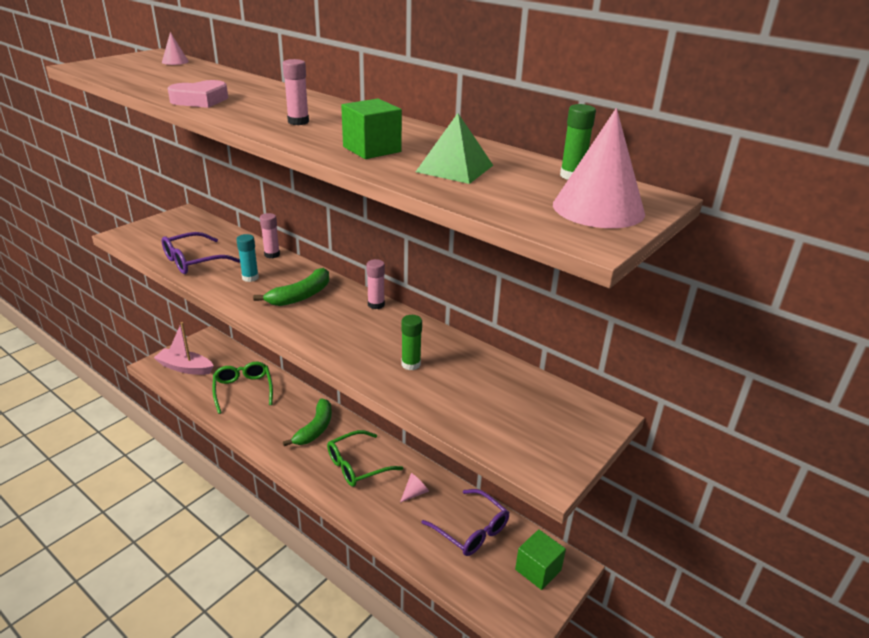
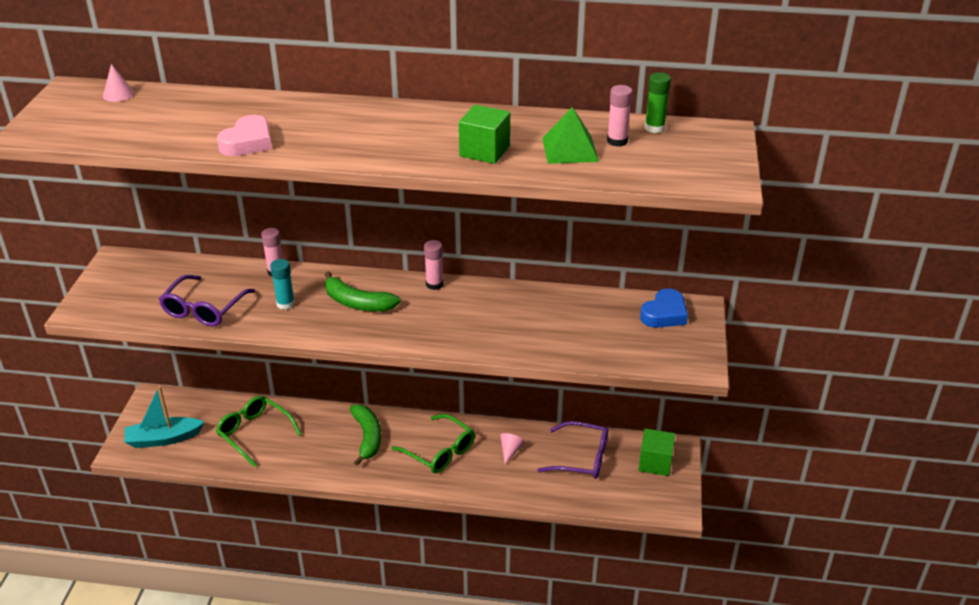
camera: 30 degrees left, 5 degrees up
(185, 368) = (163, 439): pink boat -> turquoise boat
(298, 122) = (379, 139): pink glue stick -> pink glue stick (617, 141)
(301, 296) = (357, 303): green banana -> green banana turned 105 degrees clockwise
(357, 465) = (439, 451): green glasses -> green glasses turned 75 degrees counterclockwise
(411, 364) = (521, 326): green glue stick -> none
(561, 408) = (664, 314): none -> blue heart
(598, 208) = (703, 154): pink cone -> none

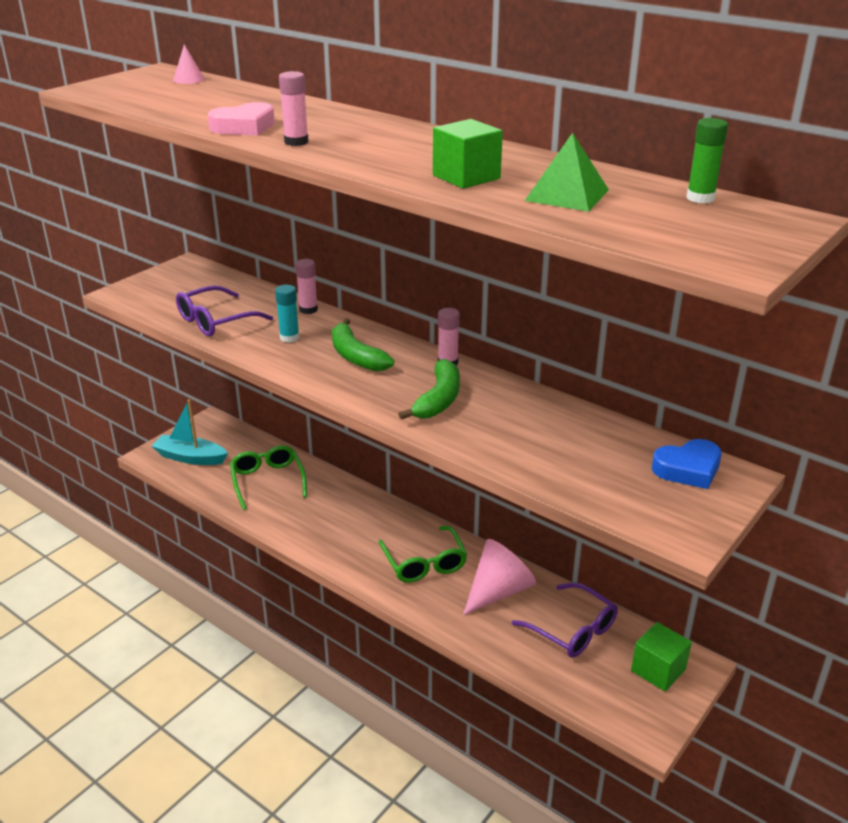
camera: 30 degrees right, 5 degrees down
(367, 437) = (365, 523): green banana -> green banana (439, 400)
(510, 451) = (498, 591): pink cone -> pink cone, size x2.12
(617, 141) = (636, 199): pink glue stick -> pink glue stick (296, 142)

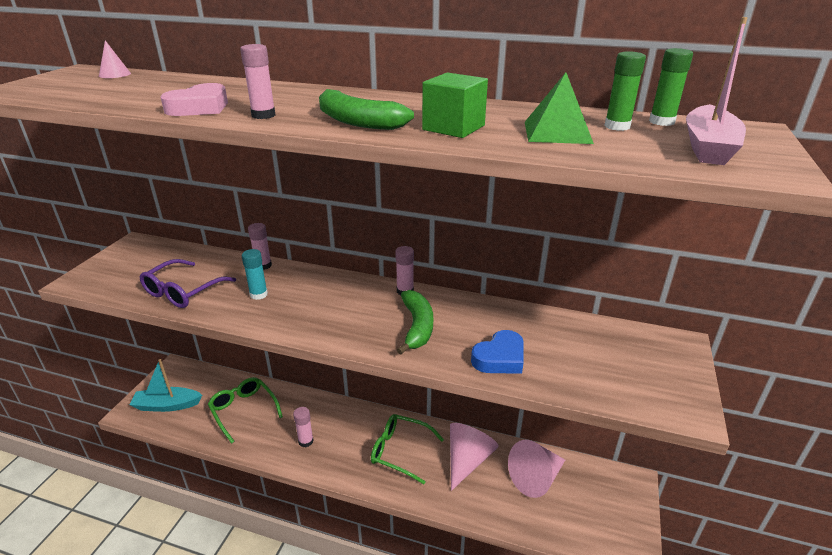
camera: 20 degrees left, 0 degrees up
(322, 527) = (306, 441): none -> pink glue stick
(355, 356) = (325, 301): green banana -> green banana (357, 122)
(424, 563) = (400, 451): green glasses -> green glasses turned 150 degrees clockwise
(572, 629) = (536, 478): purple glasses -> pink cone
(641, 197) = (617, 126): none -> green glue stick
(658, 670) = (611, 494): green cube -> none
(688, 469) = (642, 345): blue heart -> blue heart (500, 358)
(707, 231) = (708, 147): none -> pink boat

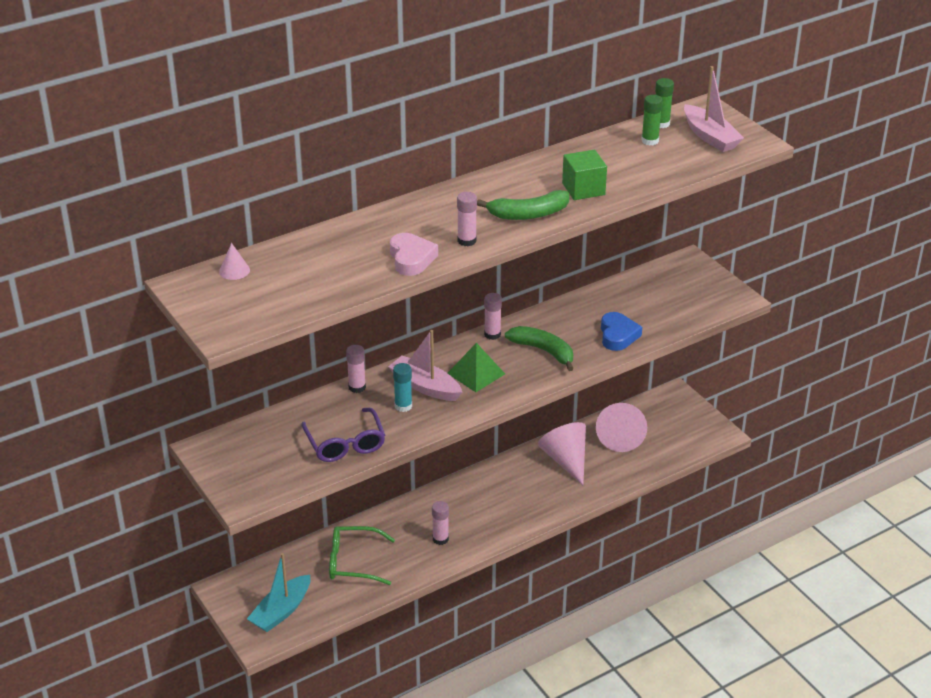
camera: 50 degrees left, 5 degrees up
(296, 292) = (425, 386): none -> pink boat
(400, 451) = (516, 490): green glasses -> none
(557, 132) = (634, 163): green pyramid -> green pyramid (476, 373)

